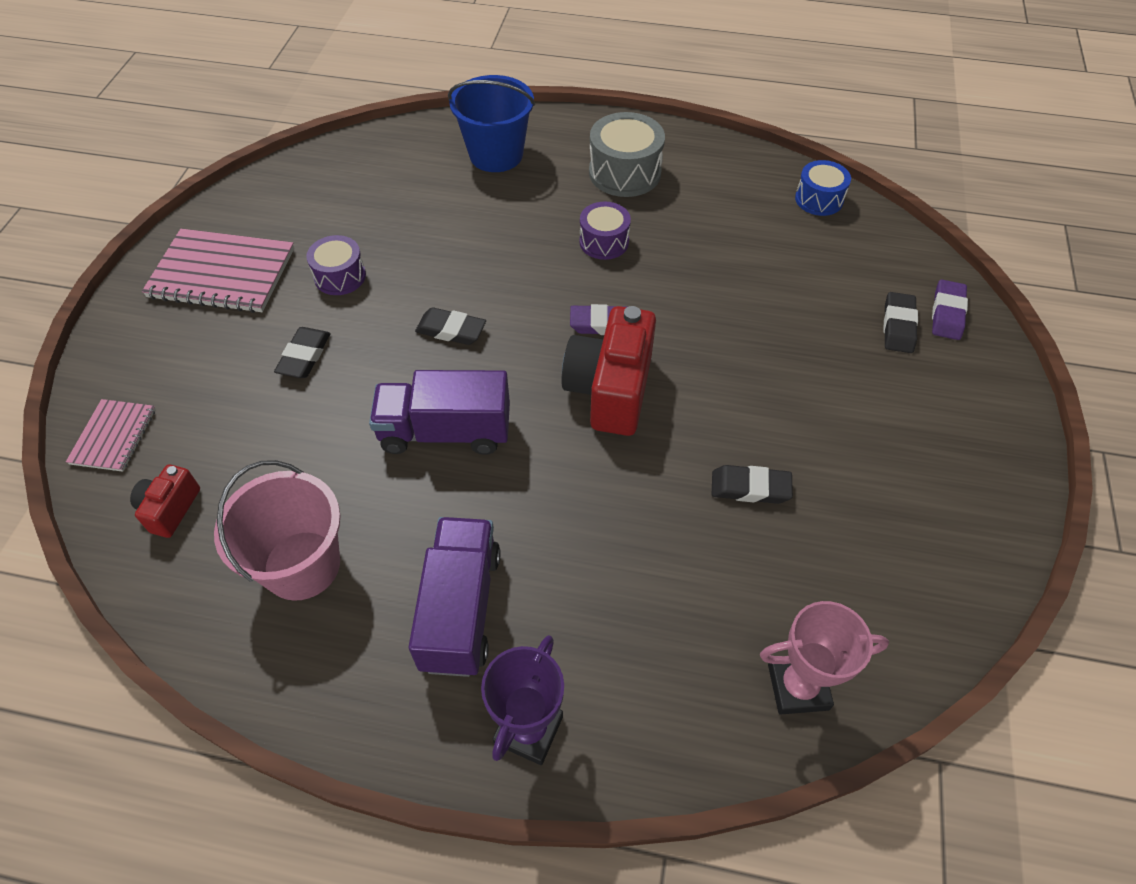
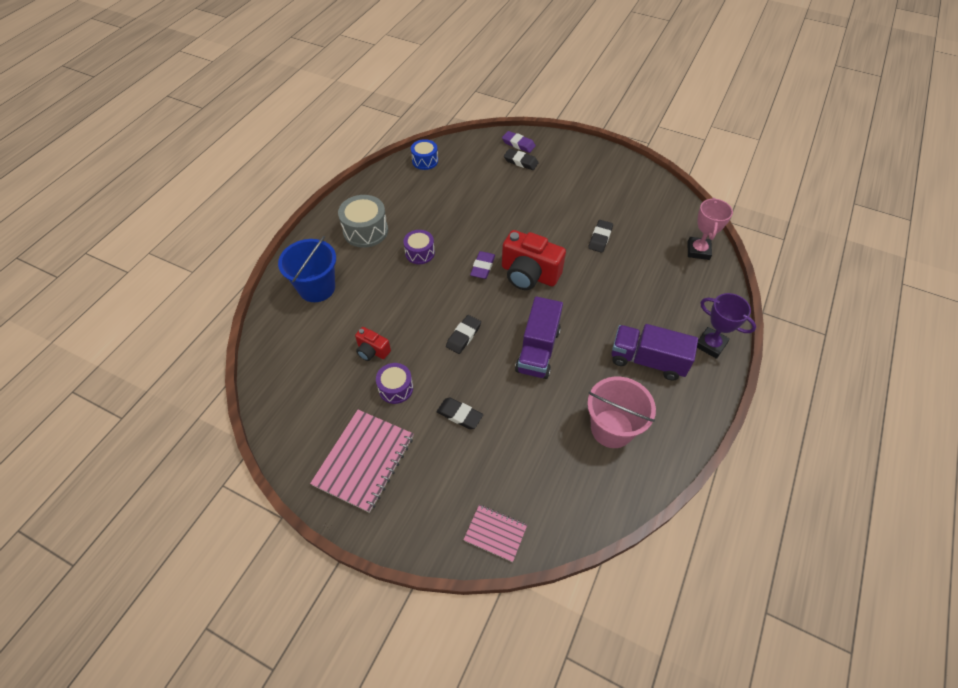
camera: 75 degrees left, 0 degrees up
(170, 509) = (561, 497): red camera -> red camera (372, 351)

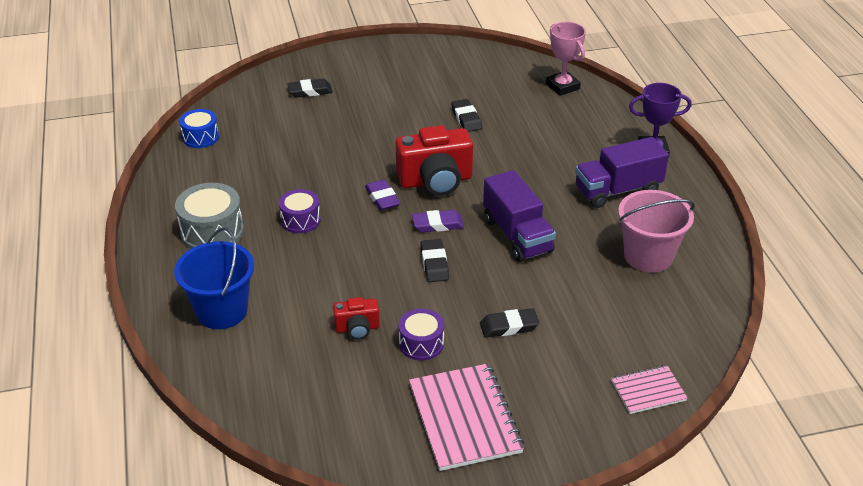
camera: 40 degrees left, 15 degrees down
(518, 144) = (288, 77): purple eraser -> purple eraser (437, 224)

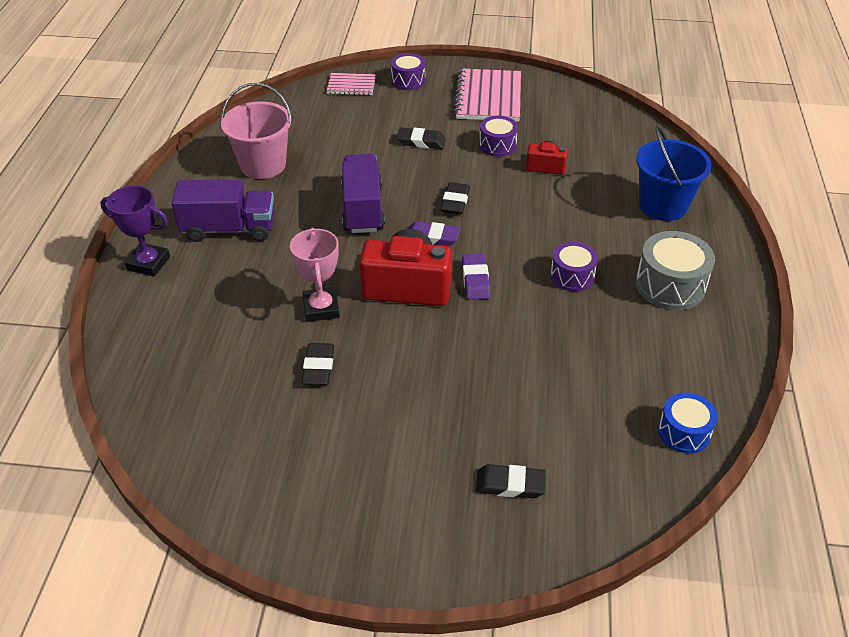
camera: 160 degrees left, 5 degrees up
(562, 86) = (155, 388): pink trophy -> pink trophy (321, 308)
(583, 420) = (408, 80): none -> purple drum

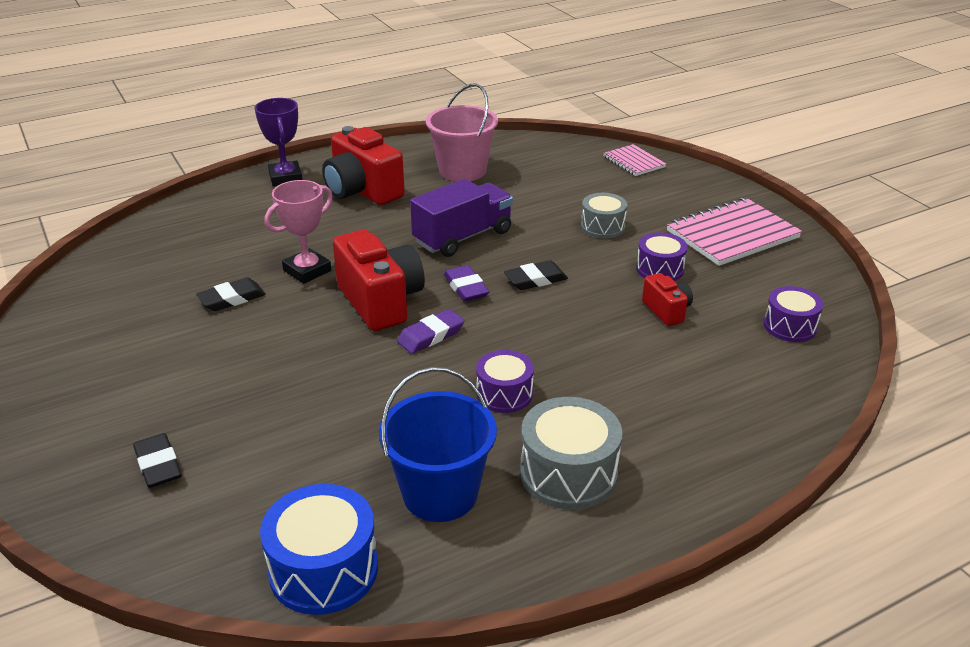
camera: 55 degrees right, 10 degrees down
(229, 229) = (362, 191): purple truck -> red camera
(408, 80) = (687, 184): purple drum -> purple drum (790, 326)
(421, 141) = (602, 227): black eraser -> grey drum
(663, 205) = (711, 417): blue bucket -> blue bucket (440, 494)
(684, 432) = (324, 570): blue drum -> blue drum, size x1.56

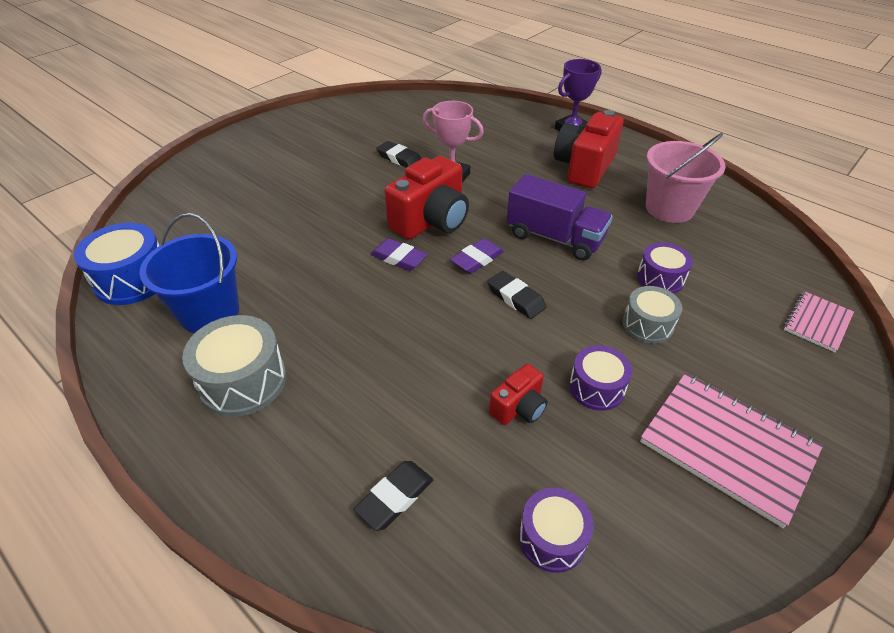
camera: 70 degrees right, 10 degrees up
(158, 465) = (222, 188): black eraser -> black eraser (395, 497)
(504, 394) = (336, 318): purple drum -> purple drum (660, 278)

